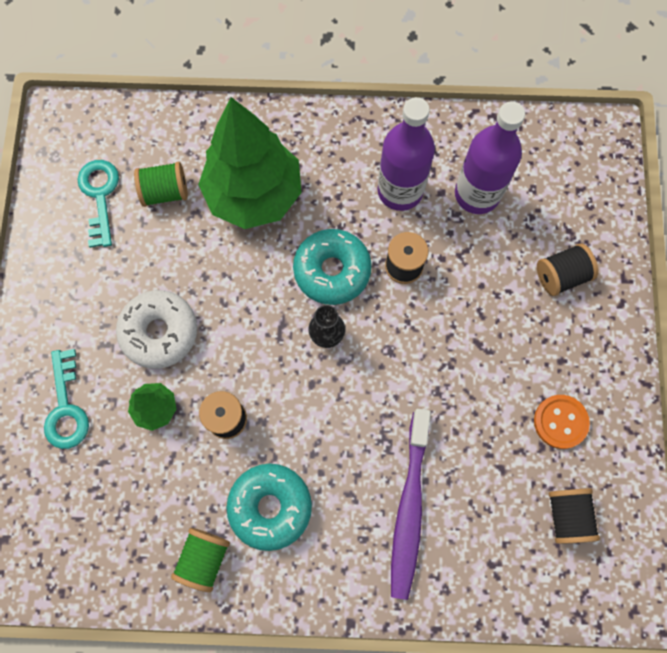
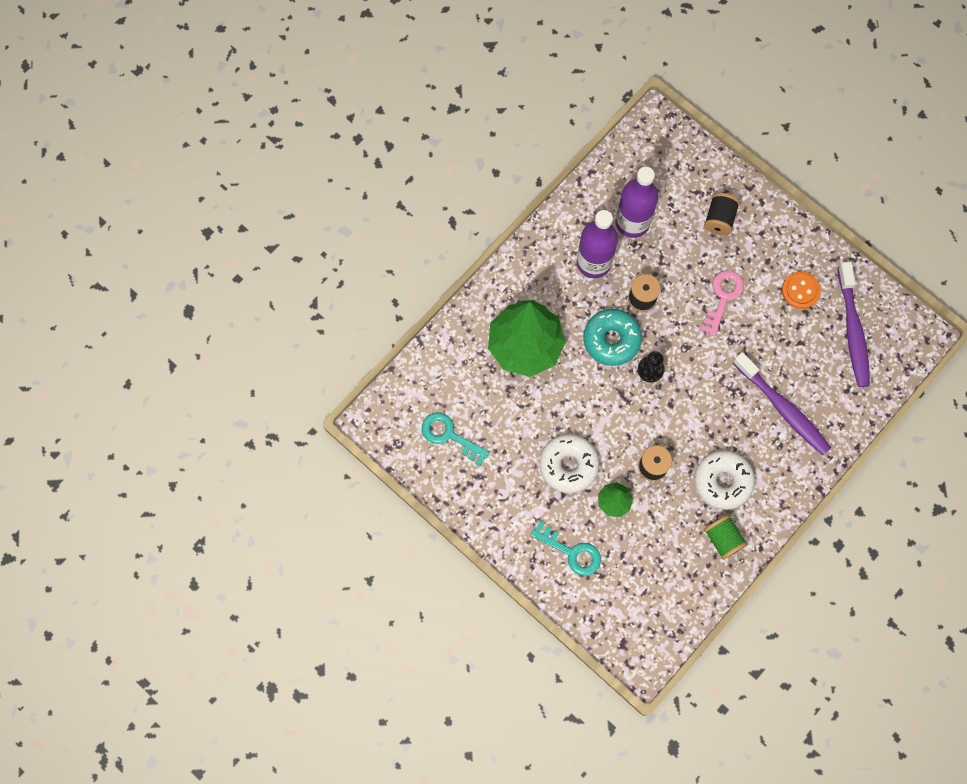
camera: 50 degrees left, 0 degrees up
(165, 192) = (479, 396): green spool -> none
(270, 507) = (722, 481): turquoise donut -> white donut
(478, 346) = (722, 297): none -> pink key
(567, 516) = (852, 330): black spool -> purple toothbrush

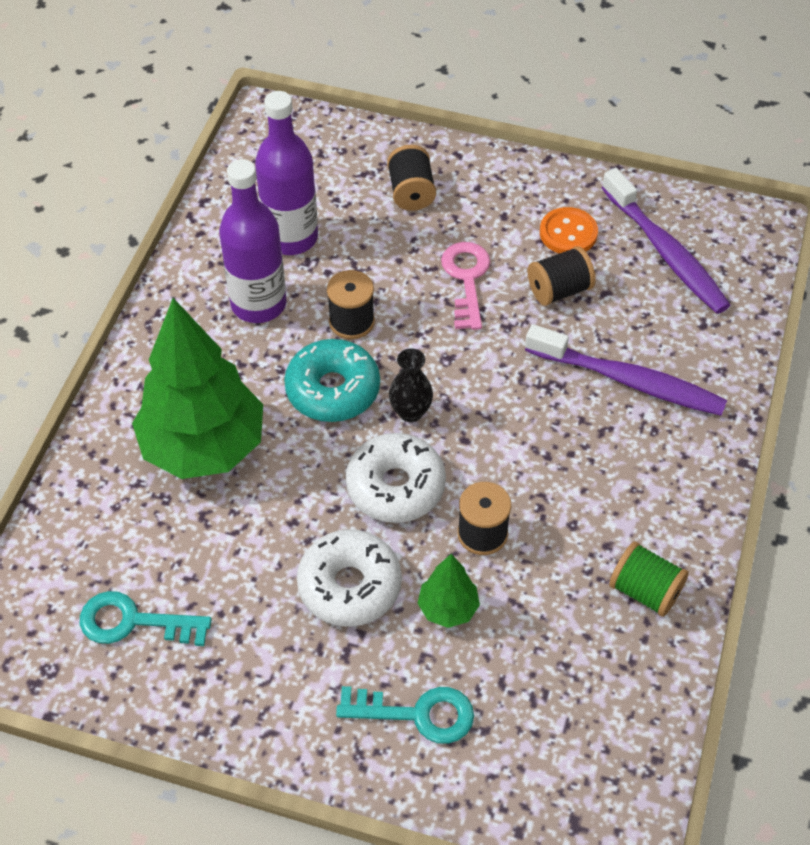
camera: 25 degrees left, 20 degrees down
(722, 481) = (599, 511): white donut -> white donut (395, 486)
(774, 329) = (559, 290): none -> black spool

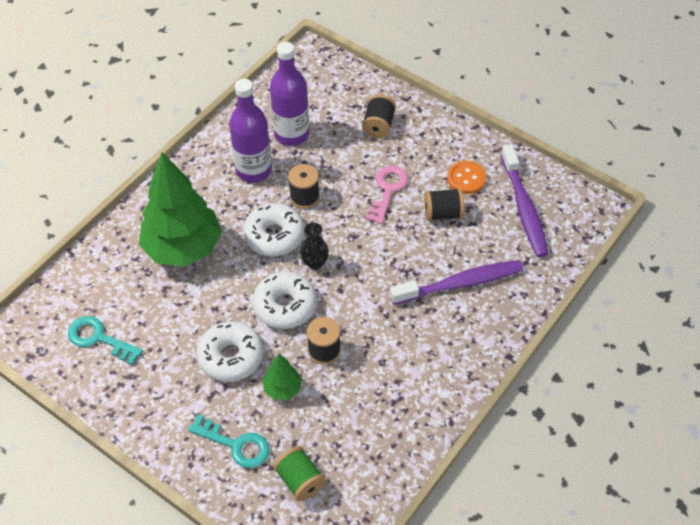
camera: 20 degrees right, 0 degrees up
(333, 390) = (274, 236): turquoise donut -> white donut
(629, 381) = (460, 283): purple toothbrush -> purple toothbrush turned 60 degrees counterclockwise
(645, 591) = (407, 416): green spool -> green spool (300, 480)

